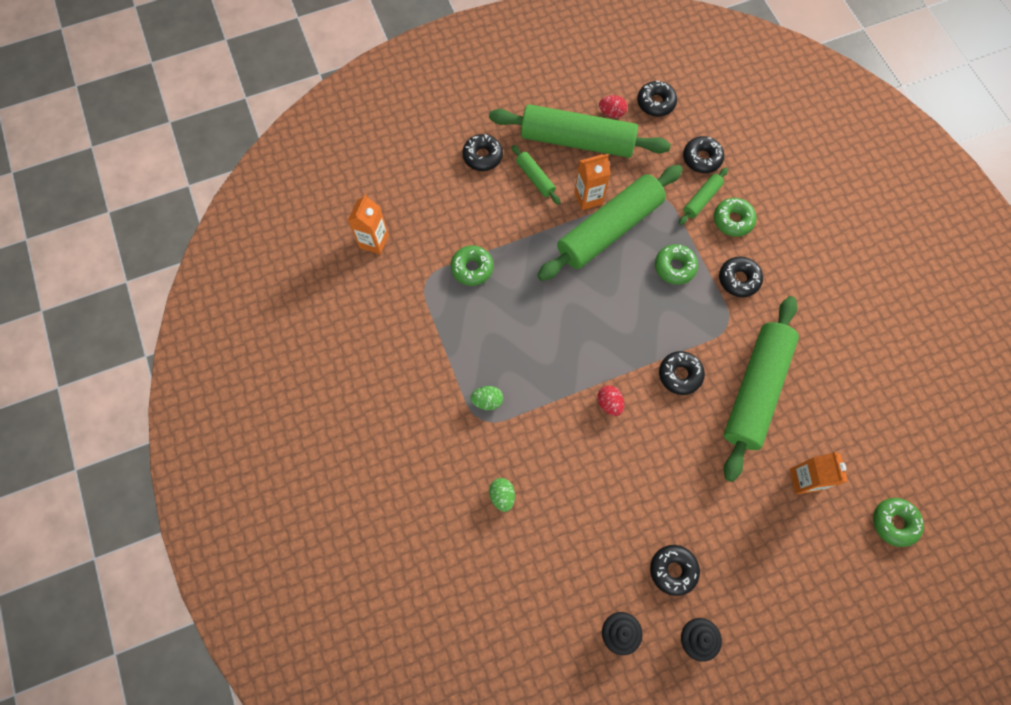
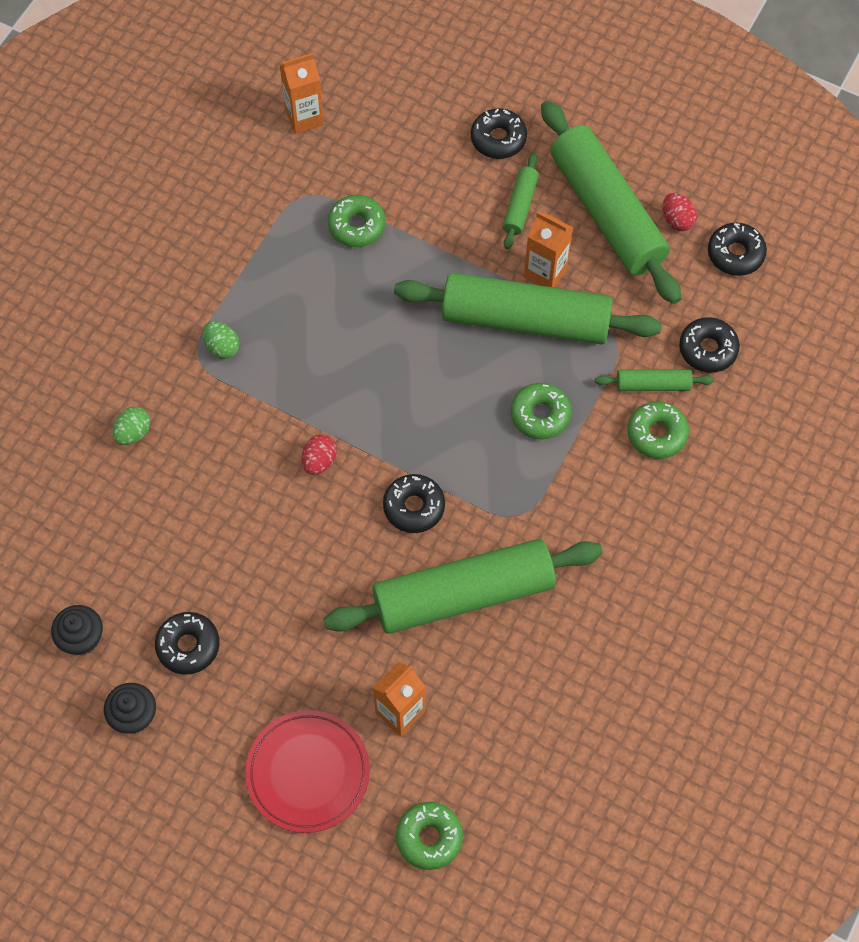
camera: 50 degrees right, 5 degrees down
(738, 279) = (585, 489): black donut -> none
(806, 561) = (308, 772): none -> red plate

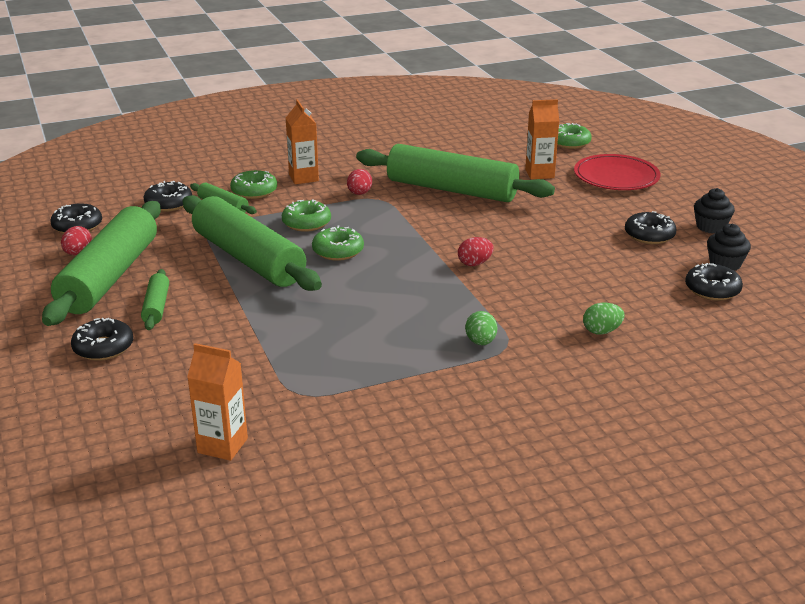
camera: 140 degrees left, 35 degrees down
(357, 226) = (286, 355): green donut -> green donut (338, 251)
(414, 507) = (437, 224): black donut -> black donut (712, 290)
(520, 206) = (156, 307): green rolling pin -> green rolling pin turned 60 degrees counterclockwise
(545, 273) = (199, 271): orange carton -> orange carton (303, 178)
(549, 511) = (359, 193): none -> red egg

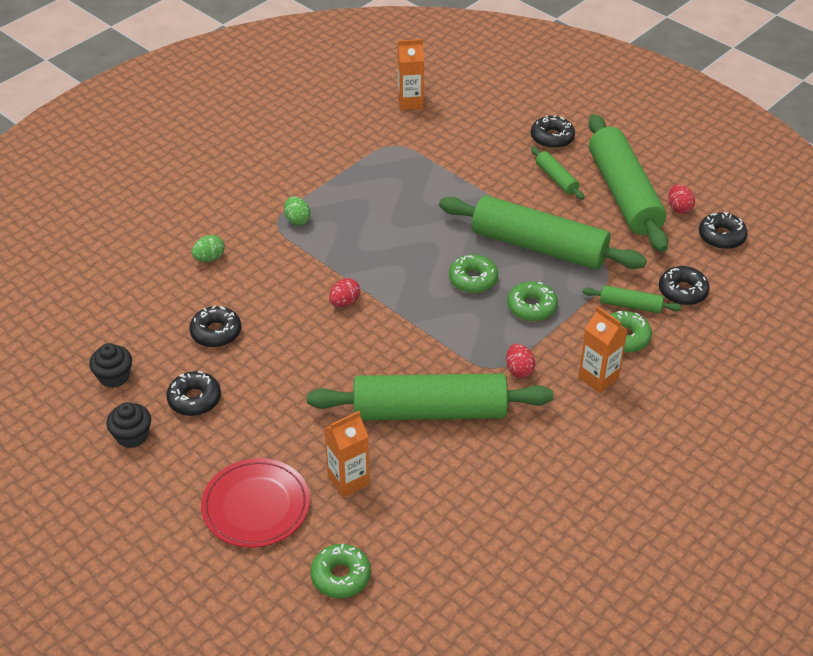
camera: 155 degrees right, 15 degrees up
(712, 290) = (124, 336): black donut -> black donut (216, 332)

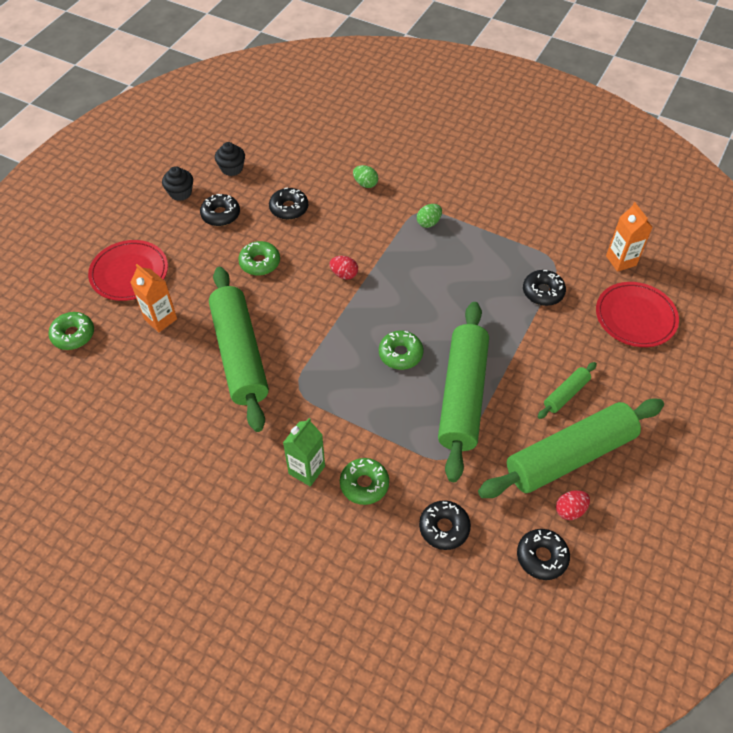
camera: 75 degrees right, 10 degrees up
(482, 113) = (635, 317): none -> red plate
(519, 370) = (301, 408): red egg -> none
(531, 307) = (380, 404): green donut -> green donut (260, 263)
(552, 138) = (627, 380): black donut -> black donut (543, 292)
(598, 378) = (306, 470): orange carton -> green carton
(630, 305) = (408, 483): green rolling pin -> none

